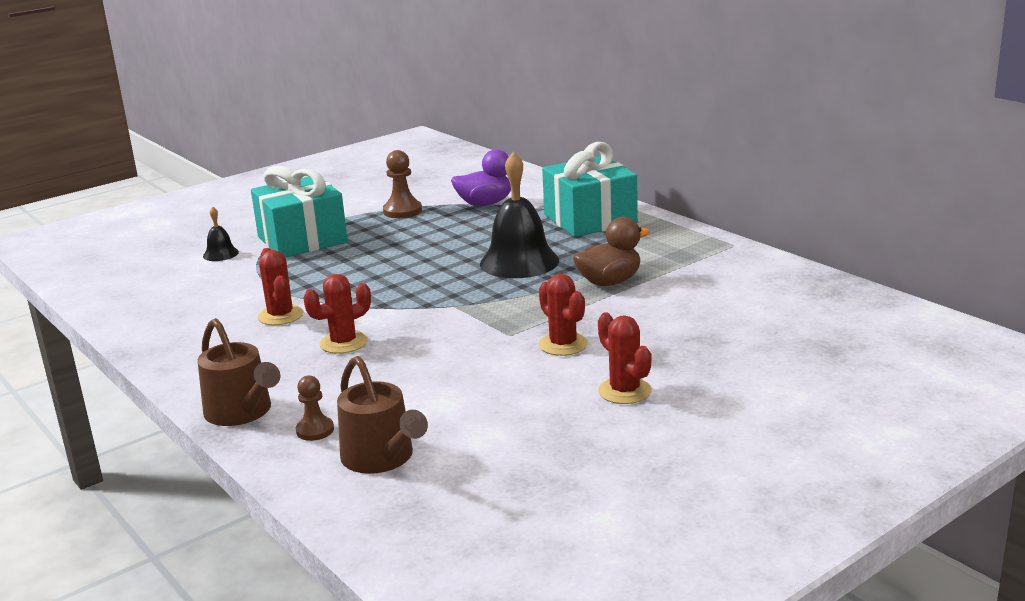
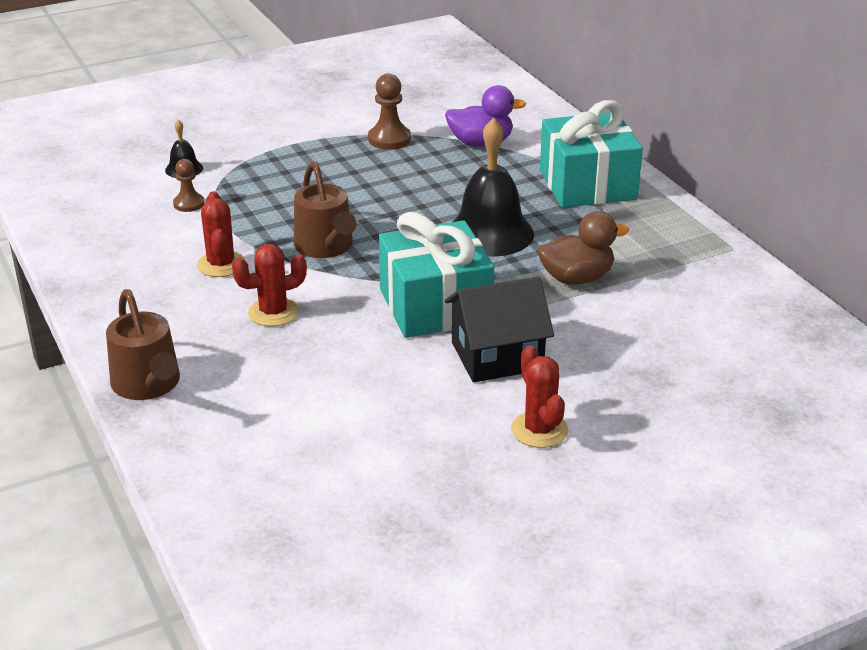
camera: 10 degrees right, 10 degrees up
(302, 240) = (272, 163): turquoise gift -> turquoise gift (435, 306)
(315, 430) = (212, 421): brown pawn -> brown pawn (189, 204)
(381, 458) = (266, 468): brown watering can -> brown watering can (326, 246)
(563, 344) = (497, 356): red cactus -> black house

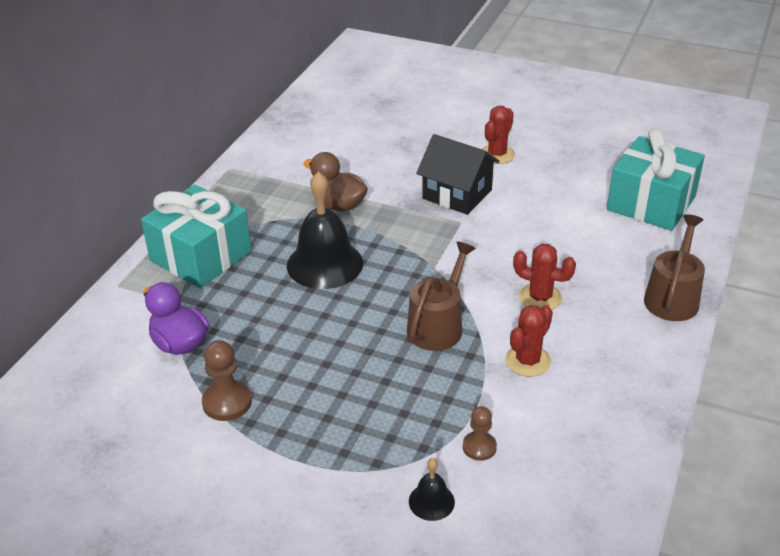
camera: 130 degrees left, 5 degrees up
(435, 306) = (440, 240): turquoise gift -> turquoise gift (651, 203)

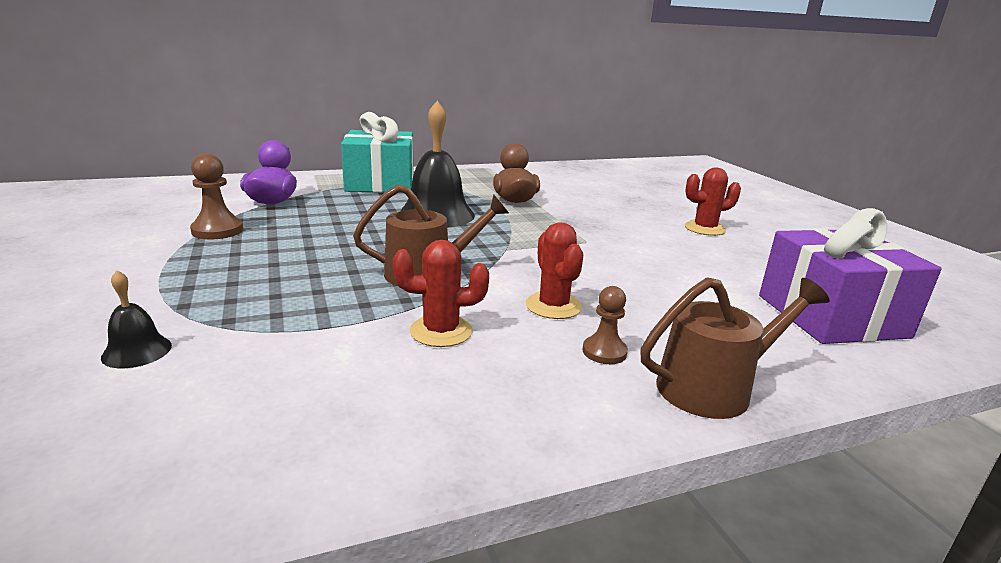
camera: 45 degrees right, 15 degrees down
(457, 194) = (618, 230): black house -> none
(479, 447) = (257, 349): brown pawn -> brown pawn (604, 352)
(651, 203) = (831, 316): turquoise gift -> purple gift

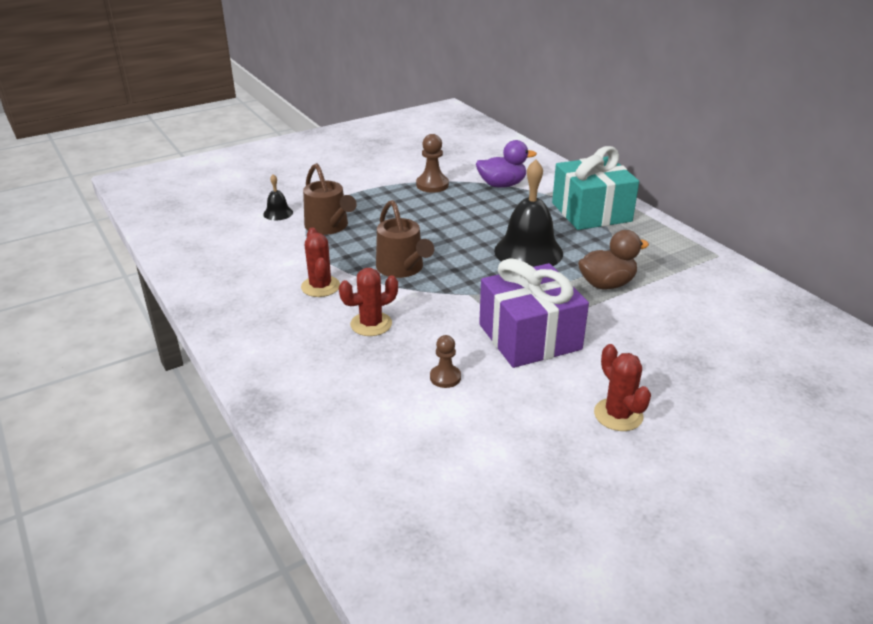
camera: 80 degrees right, 10 degrees up
(604, 352) = (311, 348): brown pawn -> brown pawn (445, 377)
(713, 387) = (276, 393): brown watering can -> brown watering can (329, 226)
(831, 316) = (410, 478): purple gift -> purple gift (529, 337)

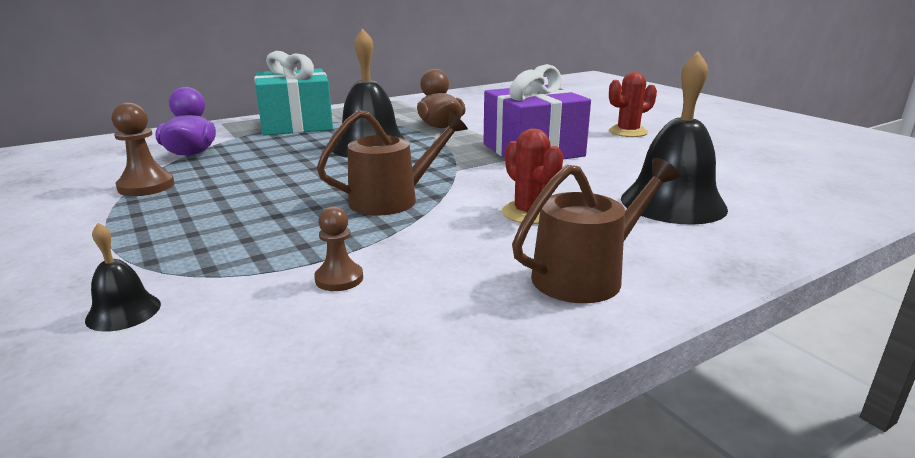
camera: 90 degrees left, 10 degrees down
(320, 286) = (435, 249): red cactus -> none
(329, 226) = (230, 254): brown watering can -> brown watering can (585, 275)
(383, 400) = (673, 203): none -> black bell
(445, 377) = (615, 179): brown pawn -> brown pawn (339, 279)

